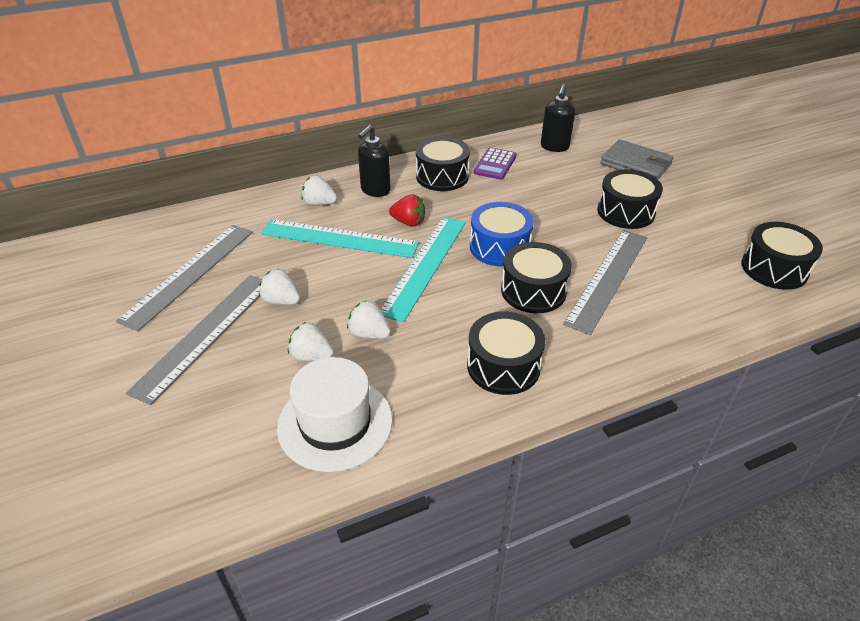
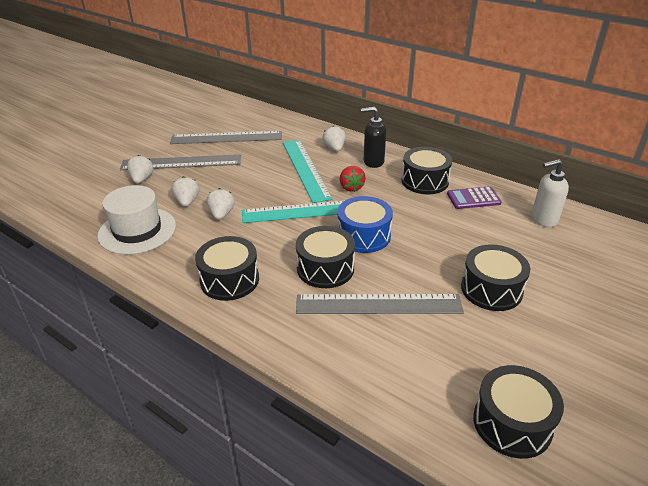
camera: 60 degrees right, 5 degrees down
(281, 301) = (227, 173): white strawberry -> white strawberry (142, 179)
(554, 147) = (543, 219): black soap dispenser -> white soap dispenser
(636, 164) = (583, 275): grey wallet -> none

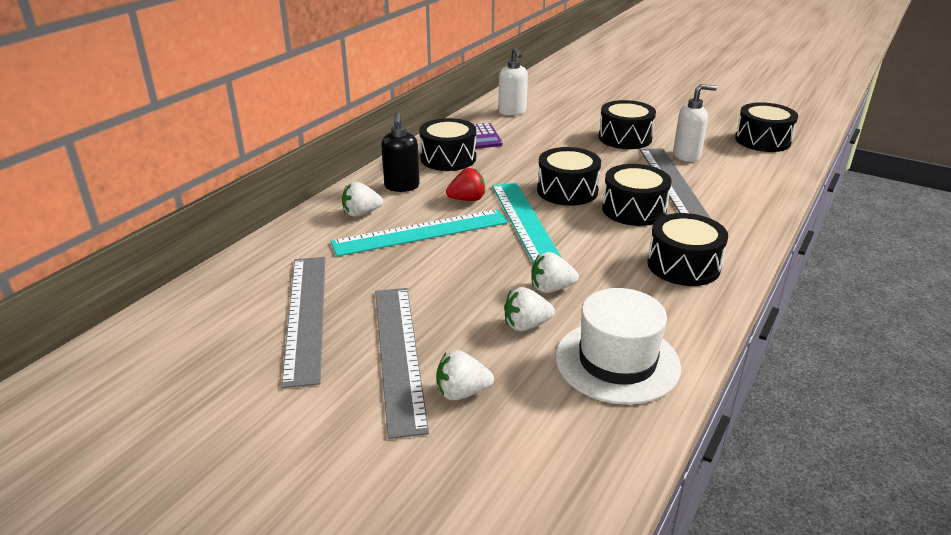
camera: 95 degrees left, 5 degrees down
(363, 236) = (567, 191): blue drum -> black drum
(448, 330) = (687, 156): none -> white soap dispenser

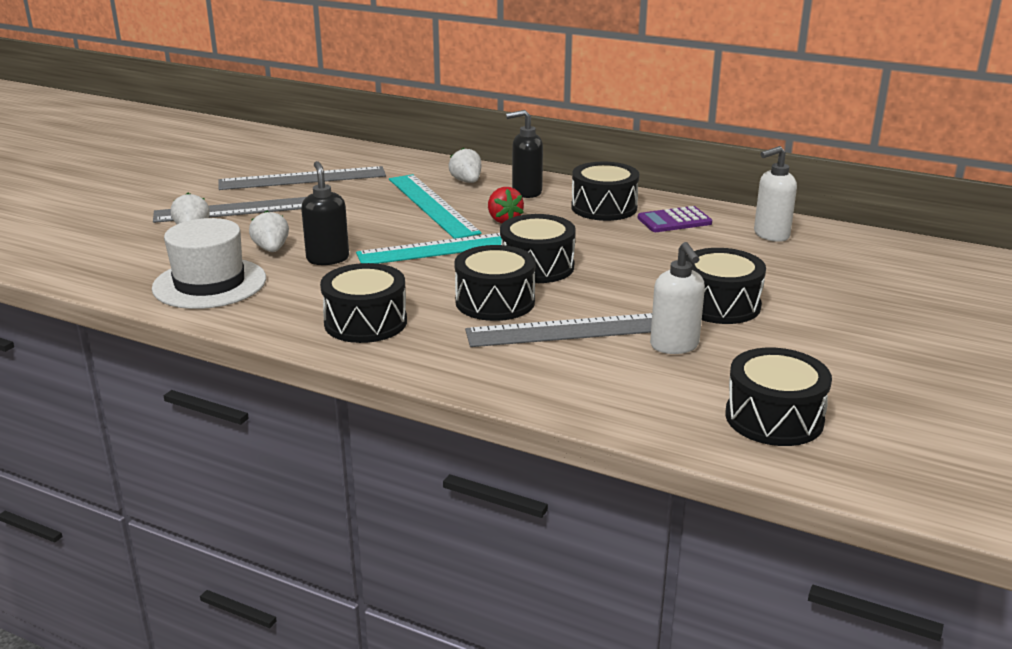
camera: 85 degrees right, 5 degrees down
(551, 289) = (327, 259): white strawberry -> black soap dispenser

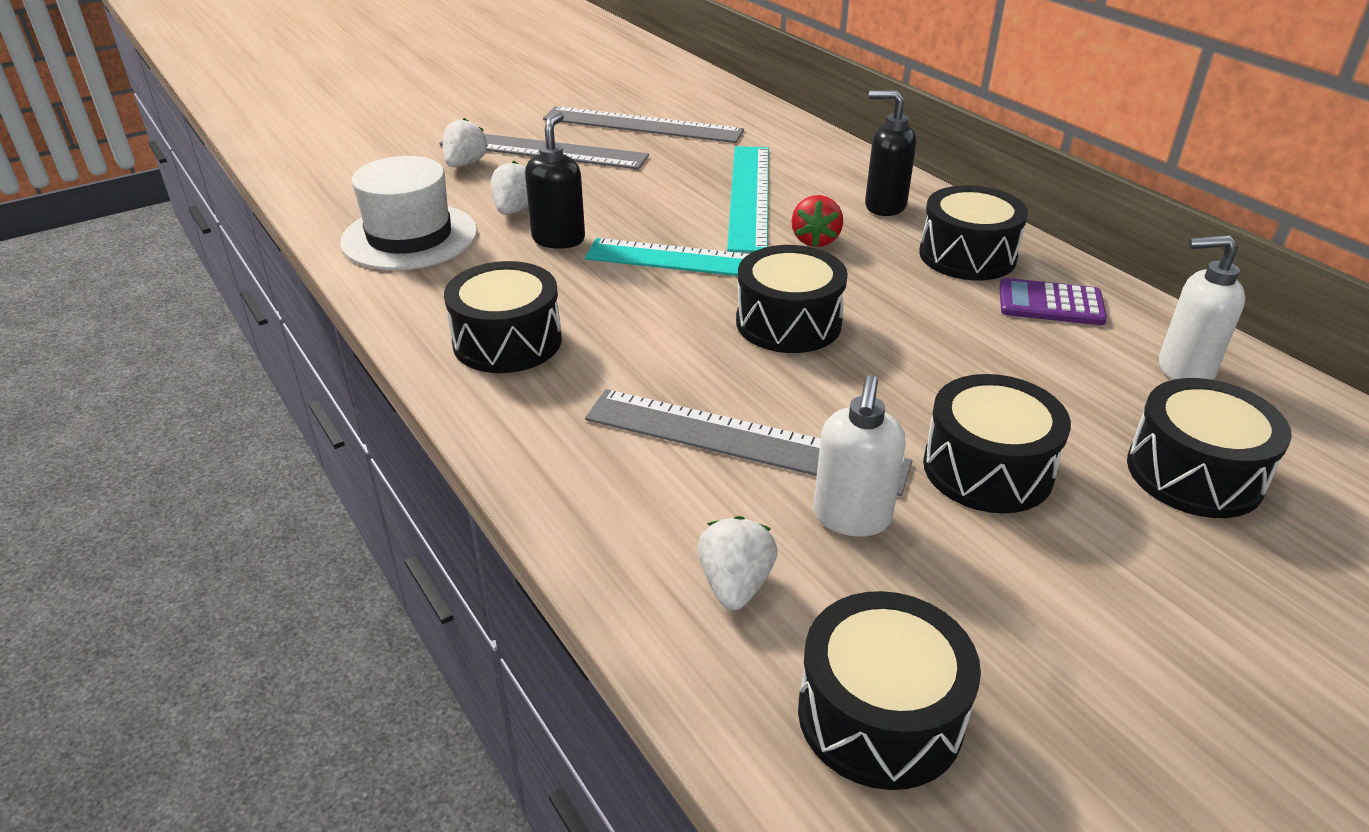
camera: 30 degrees right, 10 degrees up
(466, 181) = (824, 172): white strawberry -> white strawberry (735, 585)
(495, 302) = (683, 360): black drum -> black drum (1194, 473)

